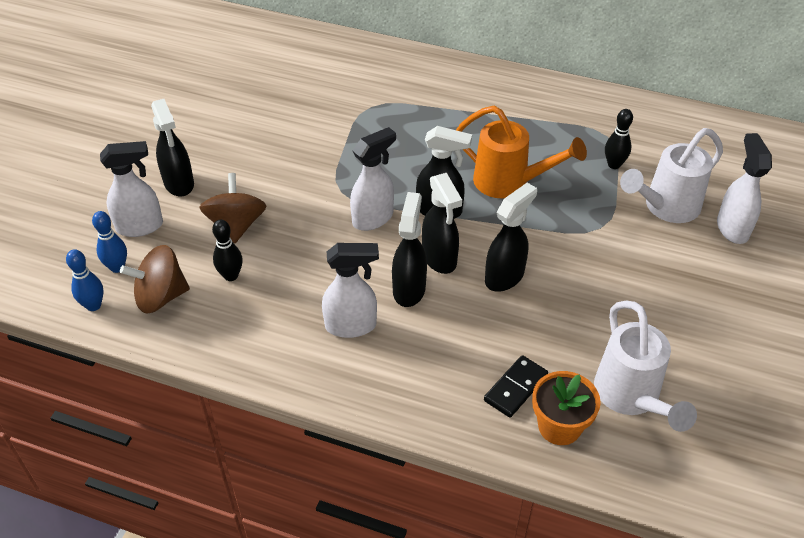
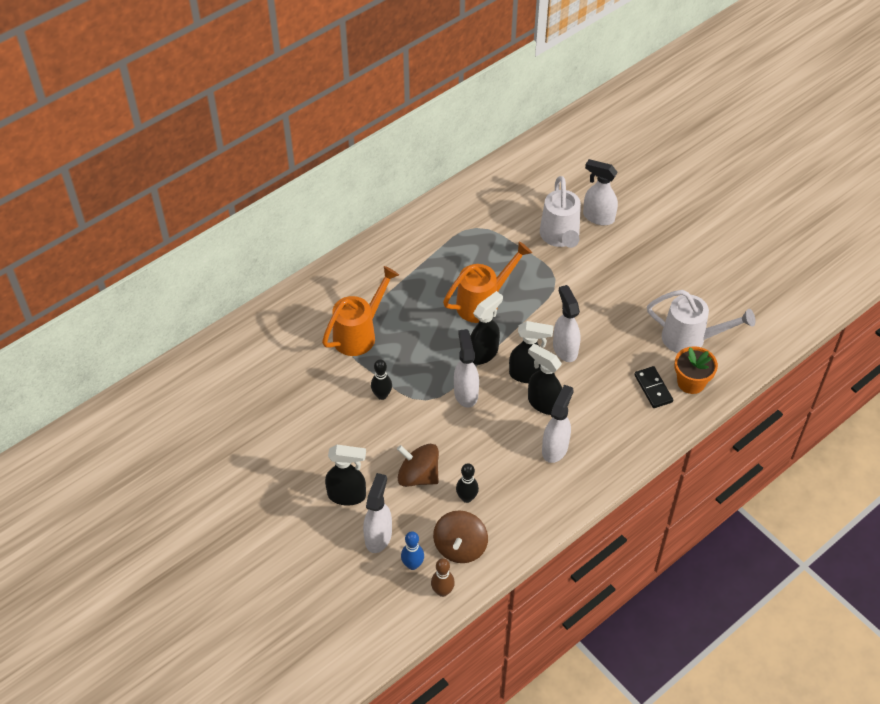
camera: 60 degrees left, 5 degrees up
(93, 305) = (442, 591): blue bowling pin -> brown bowling pin
(387, 112) = (359, 334): none -> orange watering can
(505, 277) = (565, 349): black spray bottle -> white spray bottle
(614, 165) = (505, 240): black bowling pin -> black bowling pin (382, 395)

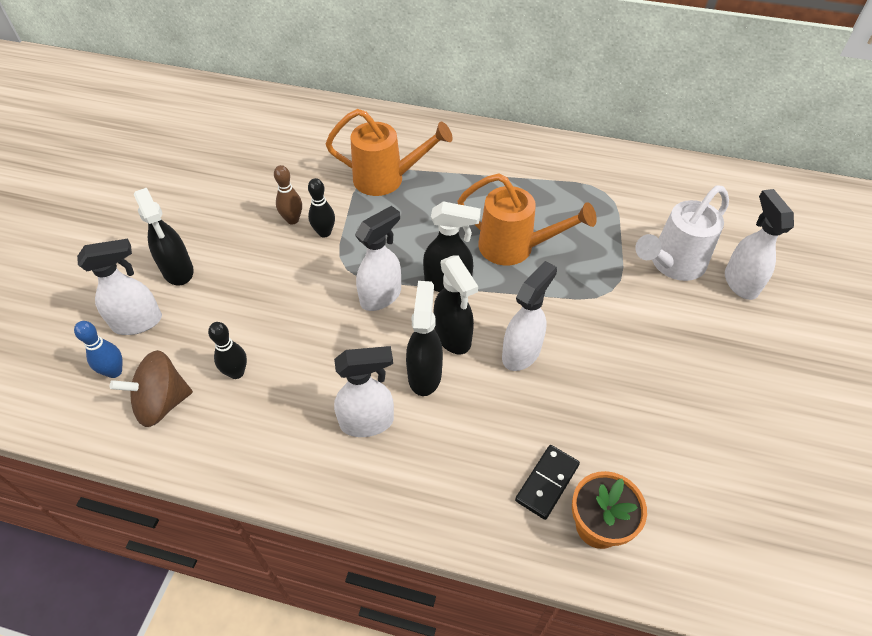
camera: 55 degrees right, 0 degrees up
(418, 476) = (240, 314): brown spinning top -> none
(442, 591) = (89, 419): brown bowling pin -> brown bowling pin (292, 220)
(690, 339) = (668, 484): white watering can -> none

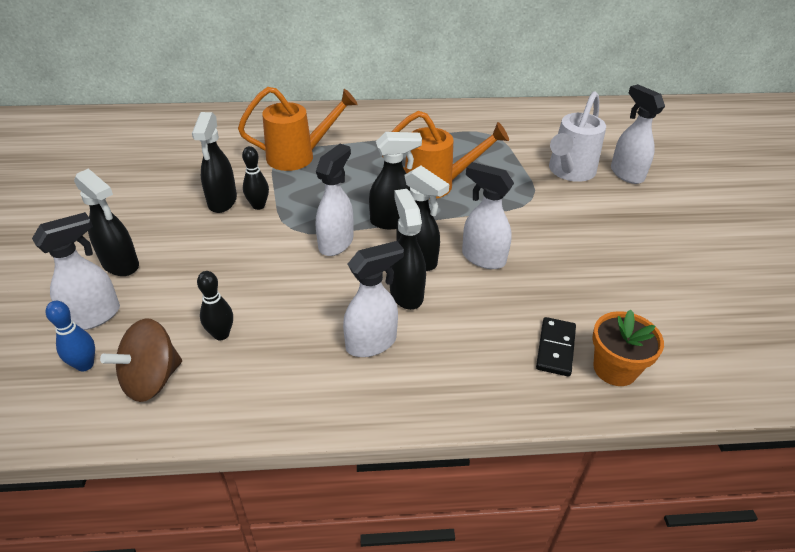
camera: 20 degrees left, 10 degrees down
(292, 220) = (222, 202): brown bowling pin -> black spray bottle
(521, 353) = (482, 258): white spray bottle -> white spray bottle turned 75 degrees counterclockwise

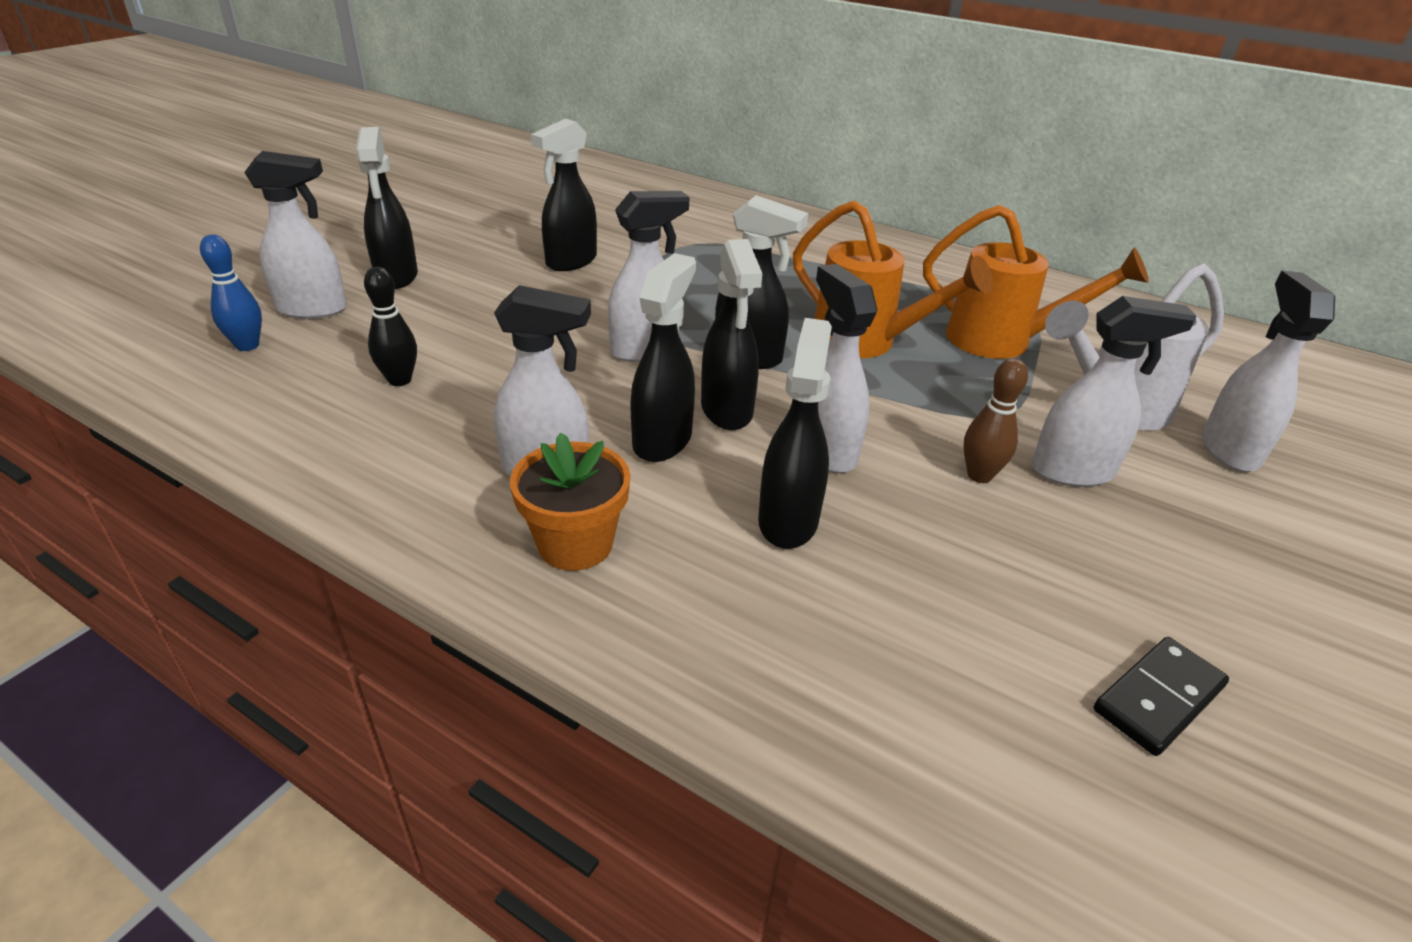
camera: 35 degrees right, 5 degrees down
(151, 379) = (281, 387): brown spinning top -> none
(258, 206) = (605, 280): black bowling pin -> none
(298, 156) = (715, 250): orange watering can -> orange watering can (1002, 341)
(505, 305) = (788, 520): none -> black spray bottle
(554, 237) = (979, 475): none -> brown bowling pin
(555, 348) = (798, 615): black domino -> black domino (1158, 698)
(585, 215) = (1073, 472): none -> white spray bottle
(615, 369) = (867, 699): orange flower pot -> orange flower pot (575, 544)

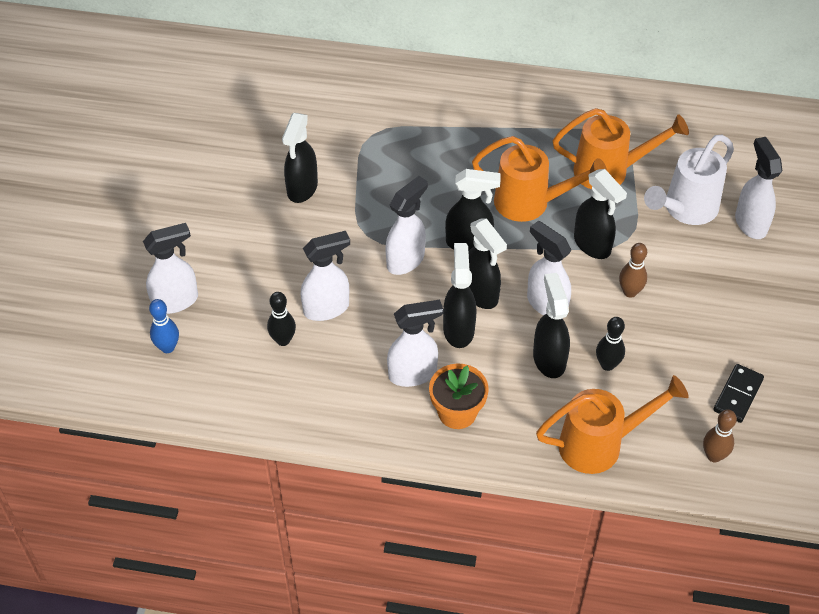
camera: 20 degrees left, 15 degrees up
(396, 277) = (200, 249): black spray bottle -> black spray bottle (592, 245)
(813, 687) = (600, 444): none -> orange watering can
(893, 561) = (607, 365): none -> black bowling pin
(1071, 806) = (714, 456): none -> brown bowling pin
(1073, 472) = (675, 271): white spray bottle -> white spray bottle (327, 308)

